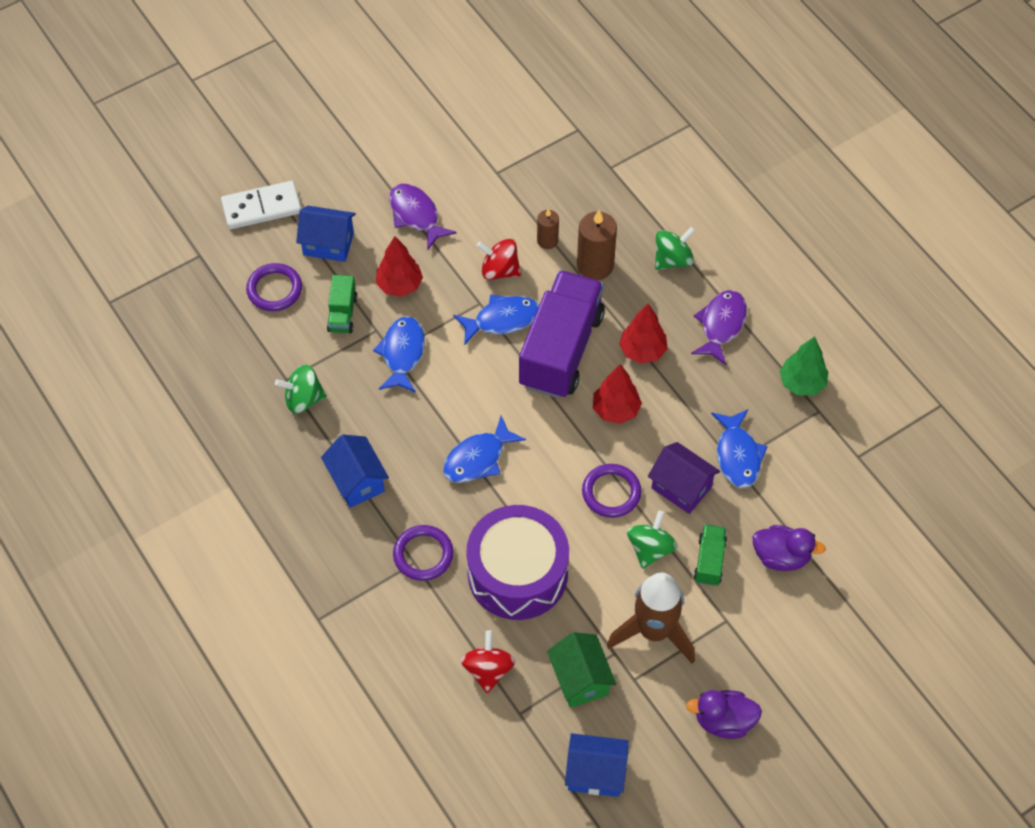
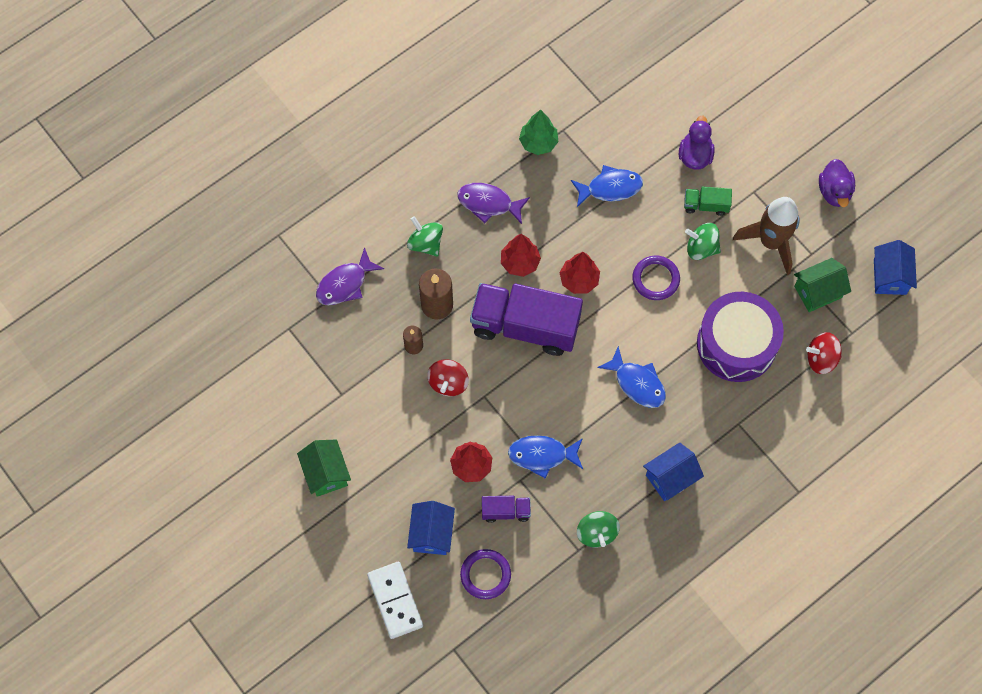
camera: 95 degrees left, 10 degrees up
(342, 313) = (505, 511): green truck -> purple truck
(410, 155) = (326, 473): none -> green house
(416, 215) = (394, 460): purple fish -> purple fish (345, 284)
(423, 555) = (730, 417): purple ring -> none
(502, 320) = (499, 376): blue fish -> none
(681, 487) = (644, 228): purple house -> none

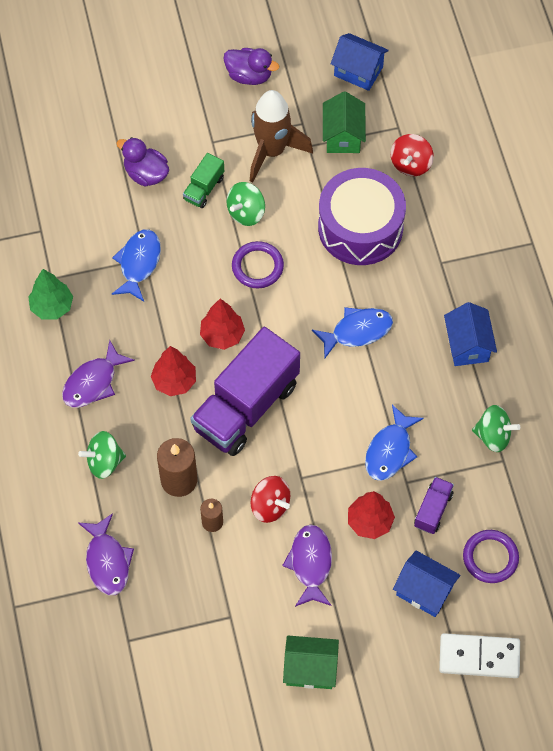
camera: 65 degrees left, 5 degrees down
(413, 435) = (310, 564): none -> purple fish

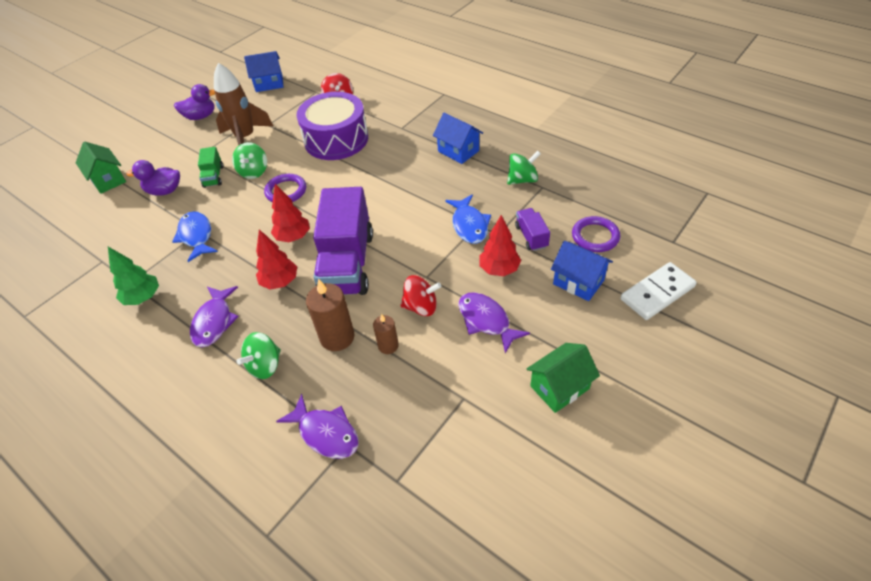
camera: 35 degrees left, 15 degrees down
(343, 136) = (285, 110): green house -> green house (108, 180)
(357, 331) = (384, 183): blue fish -> none
(424, 591) = (578, 282): blue house -> blue house turned 45 degrees clockwise

